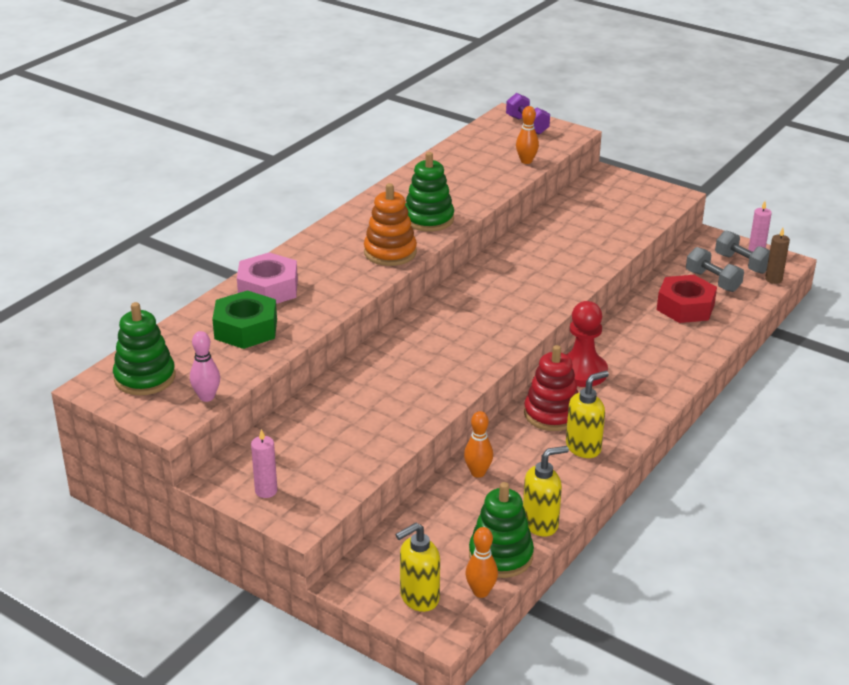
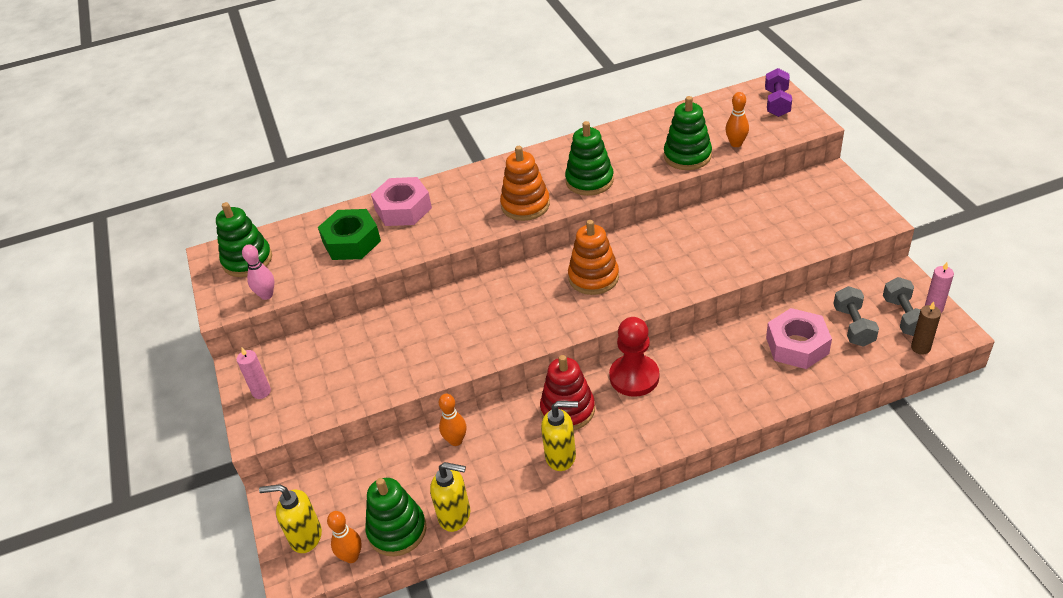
camera: 40 degrees right, 10 degrees up
(490, 300) = (593, 277): none -> orange stacking toy
(495, 180) = (687, 156): none -> green stacking toy
(685, 307) = (797, 345): red nut -> pink nut

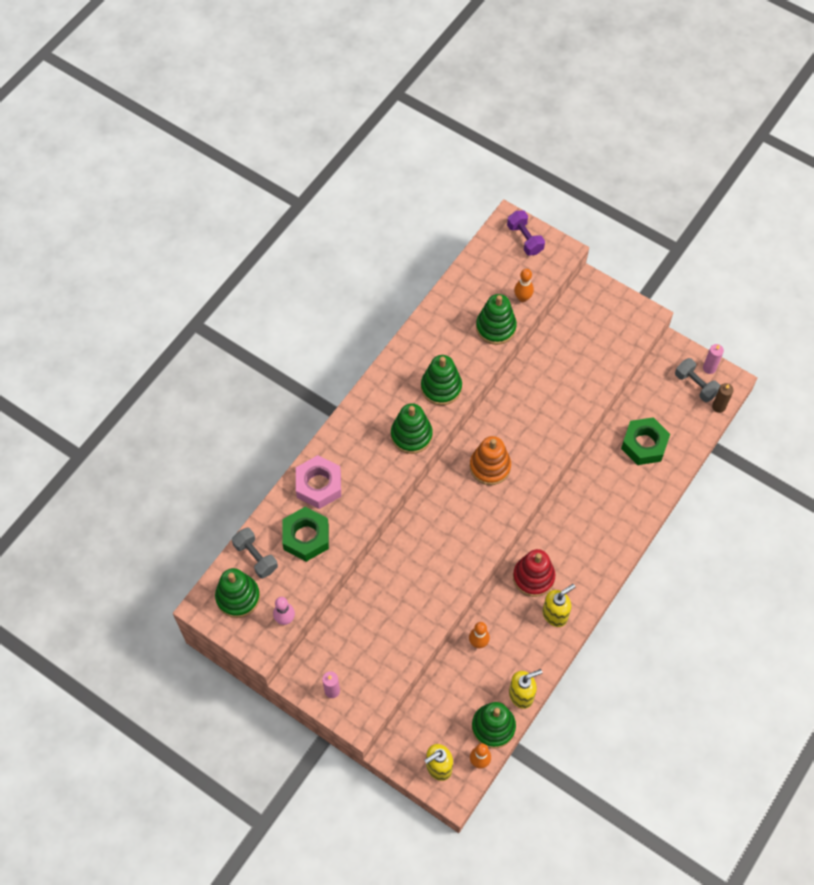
camera: 40 degrees left, 20 degrees up
(525, 205) = (411, 435): orange stacking toy -> green stacking toy
(634, 377) = (558, 527): red pawn -> none
(797, 345) = (644, 444): pink nut -> green nut
(853, 326) = (669, 409): grey dumbbell -> grey dumbbell (255, 557)

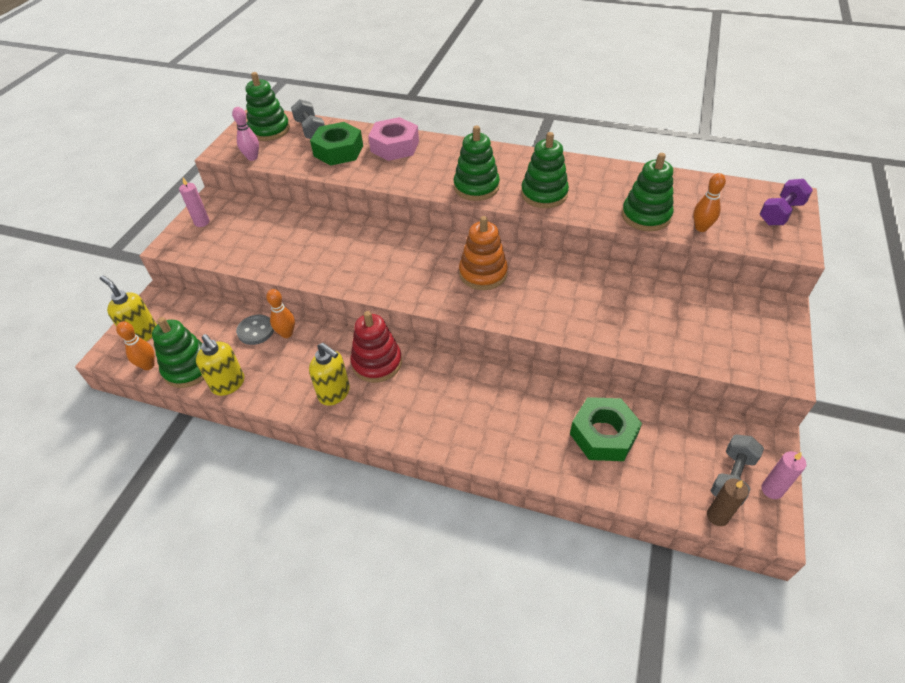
camera: 75 degrees right, 15 degrees down
(255, 557) = (310, 130): grey dumbbell -> grey dumbbell turned 60 degrees counterclockwise
(466, 668) = (256, 331): none -> grey button

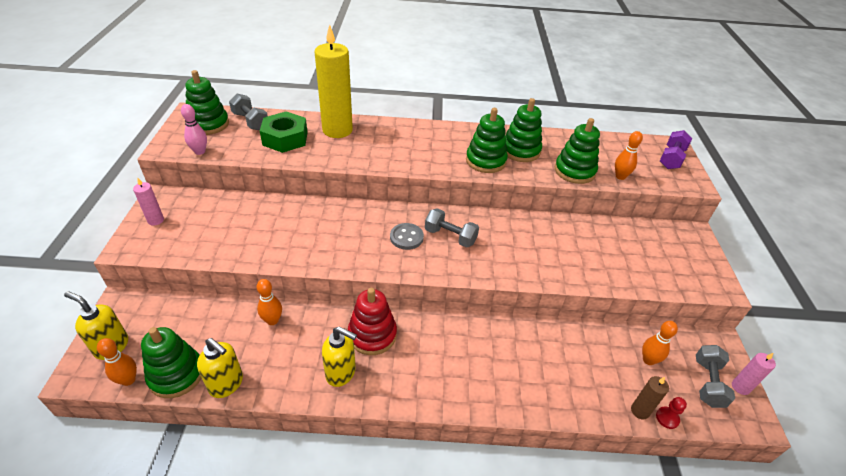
camera: 20 degrees left, 5 degrees down
(256, 331) = (239, 322): grey button -> grey button (406, 237)
(394, 146) = (337, 130): pink nut -> yellow candle
(476, 187) = (425, 160): green stacking toy -> green stacking toy (520, 151)
(483, 273) = (450, 236): orange stacking toy -> grey dumbbell
(603, 435) = (595, 366): green nut -> none
(663, 503) = (667, 418): none -> red pawn
(669, 440) = (648, 360): none -> orange bowling pin
(717, 516) = (711, 420): brown candle -> brown candle (640, 411)

